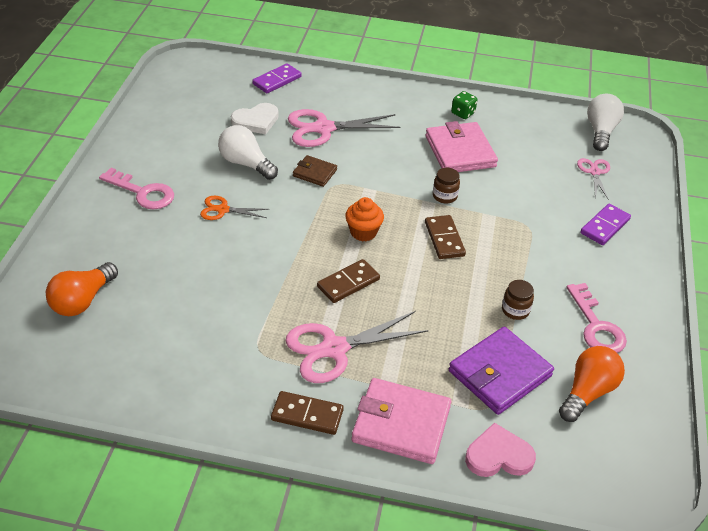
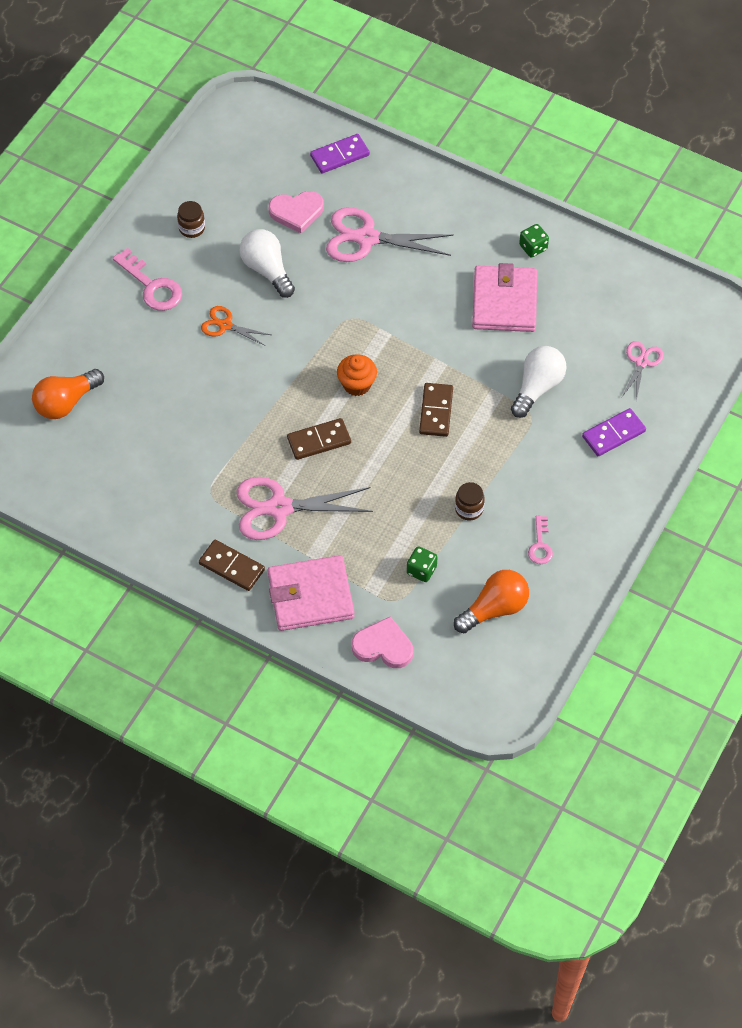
camera: 20 degrees right, 15 degrees up
(256, 121) = (296, 212): white heart -> pink heart
(315, 173) = (335, 298): brown wallet -> none
(401, 424) = (310, 596): pink wallet -> pink wallet turned 45 degrees counterclockwise
(444, 196) = (460, 358): brown jar -> brown jar (192, 228)
(499, 373) = (421, 570): purple wallet -> green dice
(596, 326) = (540, 545): pink key -> pink key, size x0.59
(600, 131) = (681, 307): white light bulb -> white light bulb (537, 387)

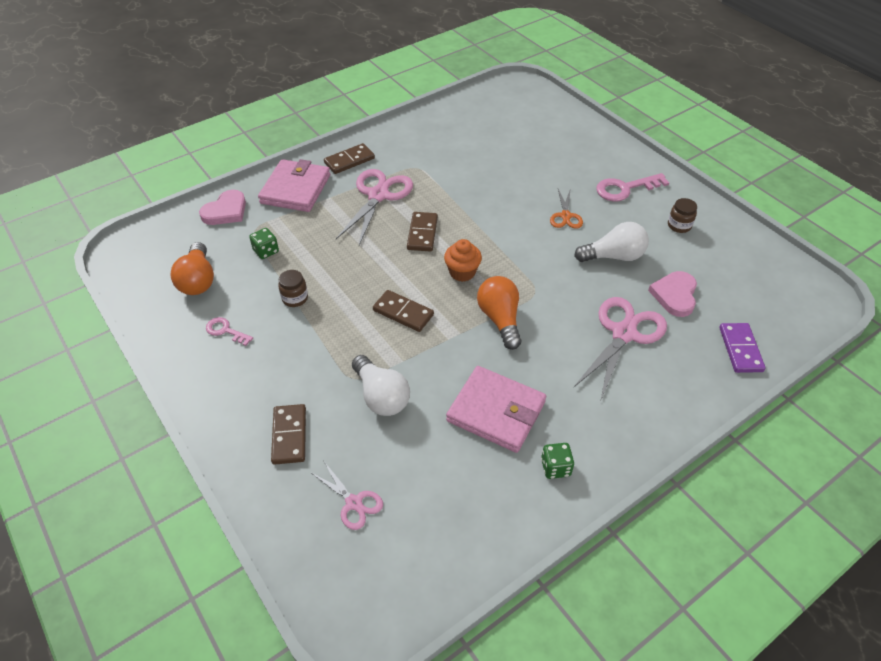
camera: 115 degrees right, 10 degrees down
(66, 402) = (536, 125): orange light bulb -> orange light bulb (500, 319)
(225, 325) = (565, 216): orange scissors -> orange scissors turned 135 degrees clockwise
(613, 434) = (289, 435): purple domino -> brown domino

